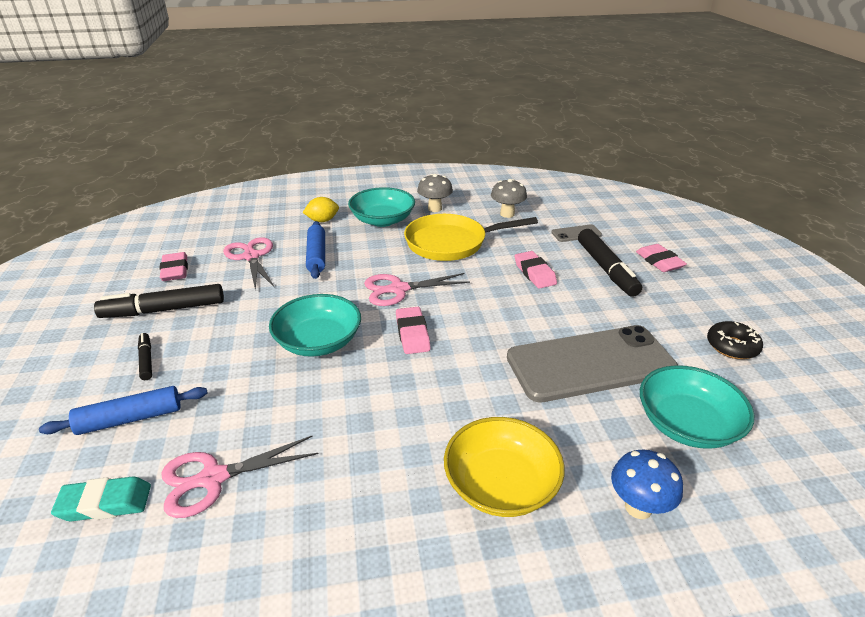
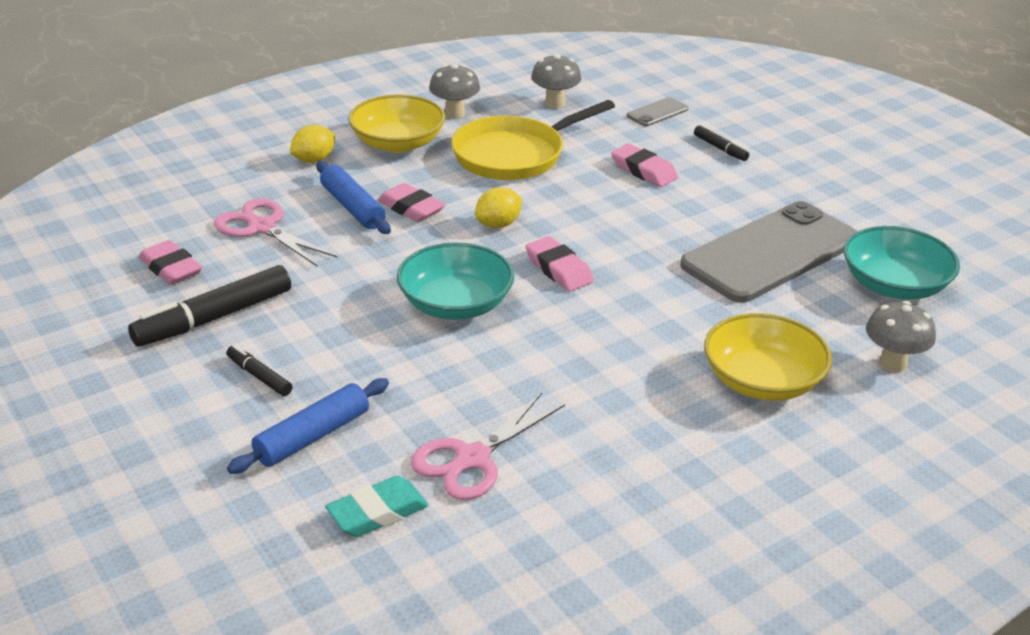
camera: 25 degrees left, 0 degrees up
(382, 220) = (398, 143): turquoise bowl -> yellow bowl
(398, 289) = (498, 224): pink scissors -> yellow lemon
(606, 269) = (720, 148): black marker -> black marker, size x0.51
(638, 507) = (893, 363): blue mushroom -> grey mushroom
(659, 262) = (772, 128): pink eraser -> pink eraser (411, 208)
(732, 346) = (895, 203): black donut -> none

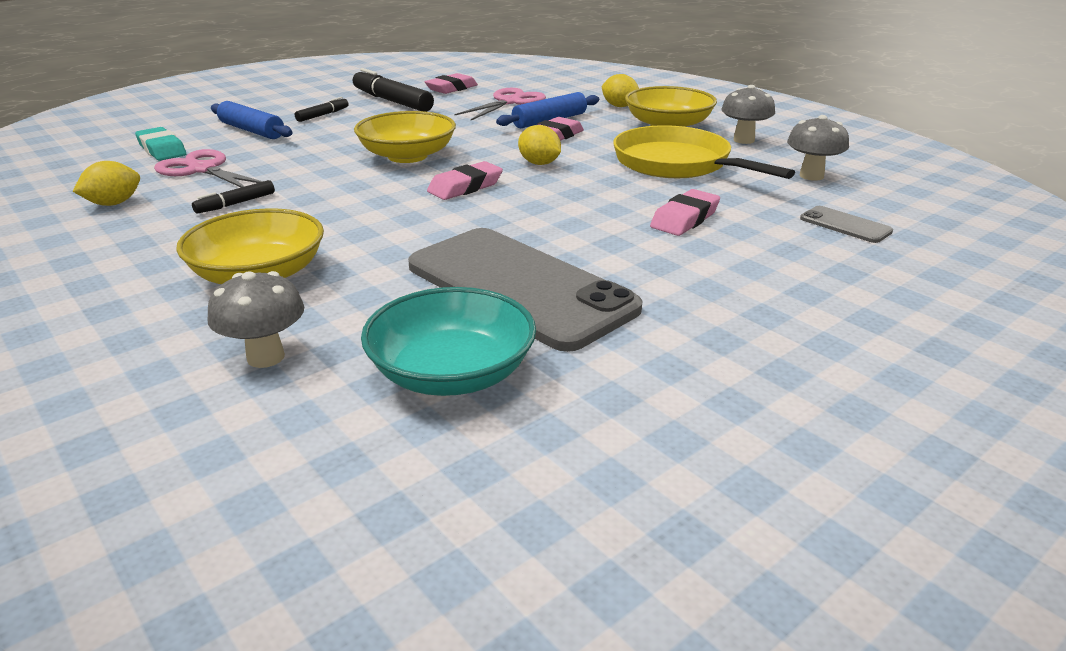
camera: 85 degrees right, 5 degrees down
(455, 304) = (407, 156): turquoise bowl -> yellow bowl
(583, 514) = (113, 203): none -> yellow lemon
(720, 148) = (778, 261): black marker -> black marker (236, 204)

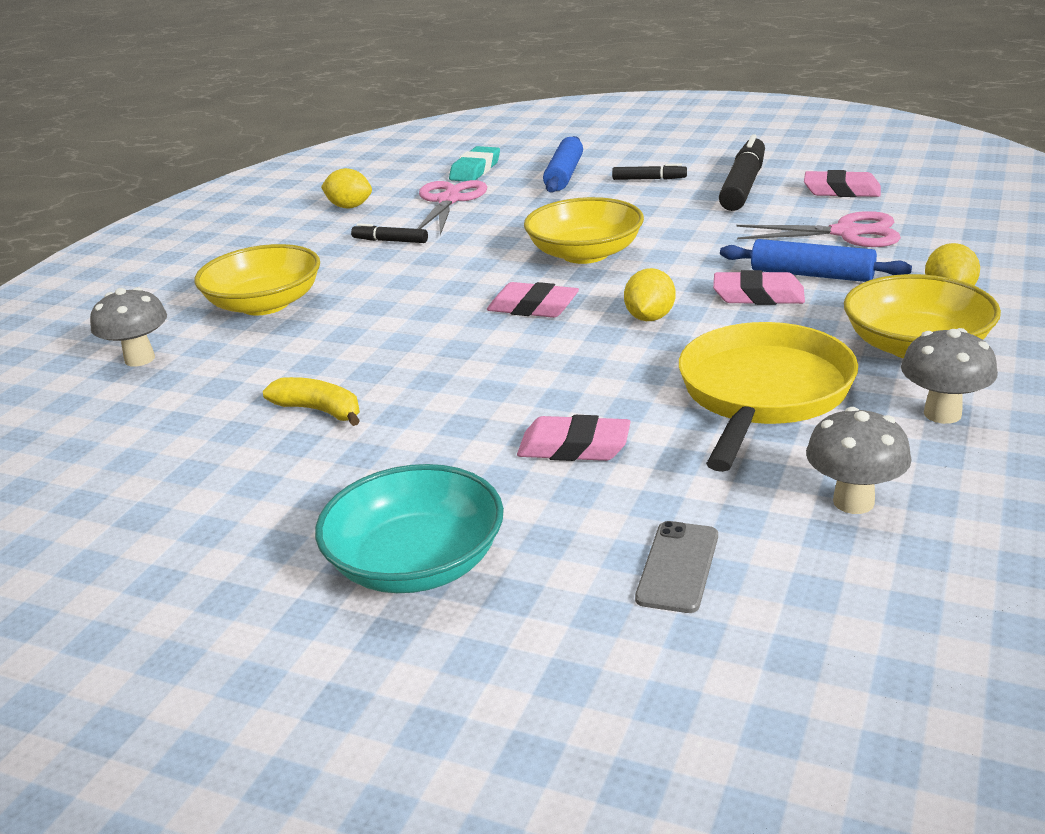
camera: 65 degrees right, 0 degrees up
(452, 373) = (149, 434): turquoise bowl -> turquoise bowl (416, 563)
(519, 287) = (320, 411): grey phone -> yellow banana

